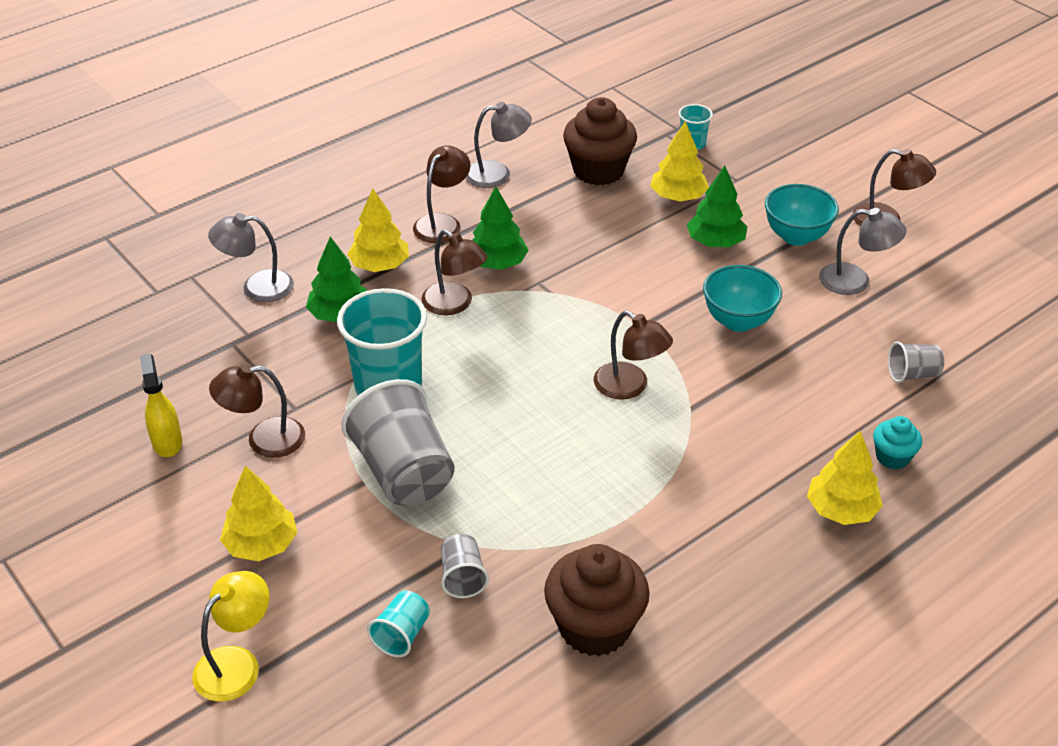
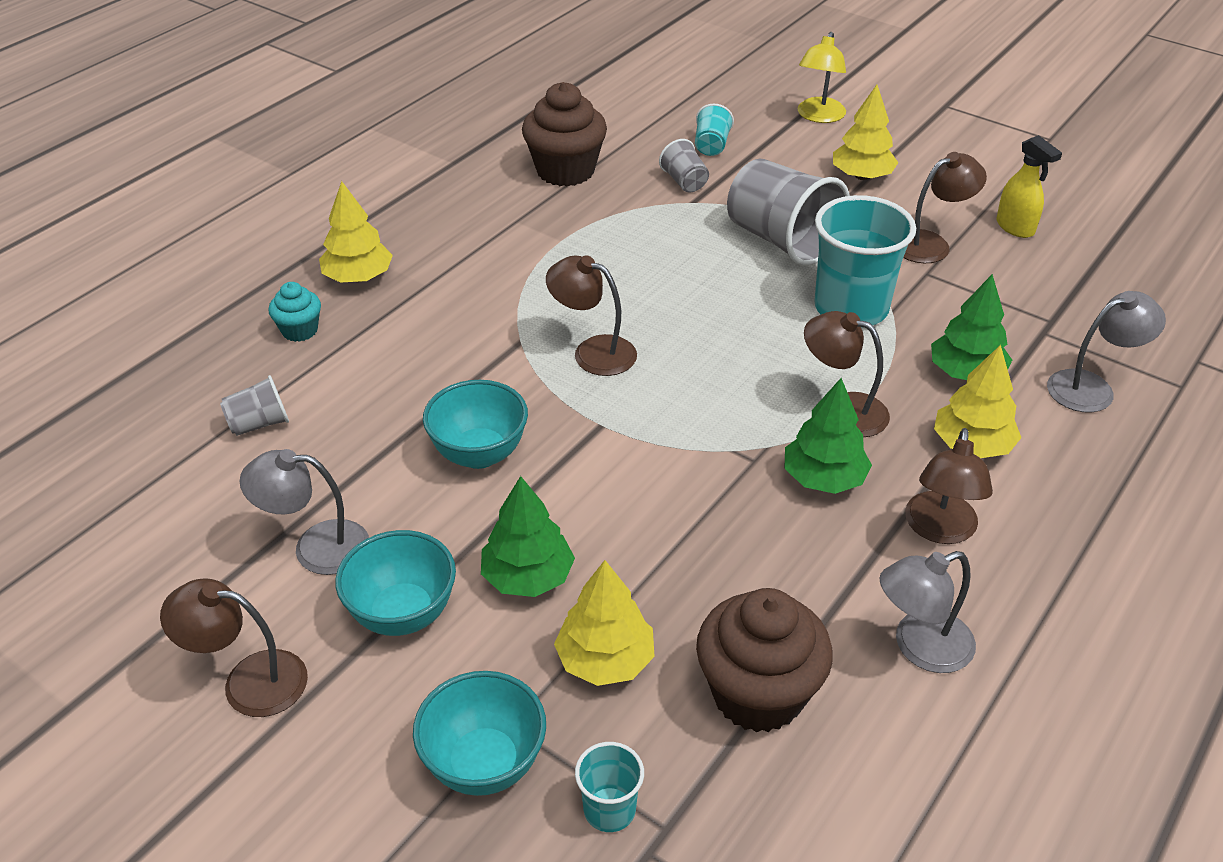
camera: 165 degrees right, 0 degrees up
(753, 168) = (484, 764): none -> turquoise bowl

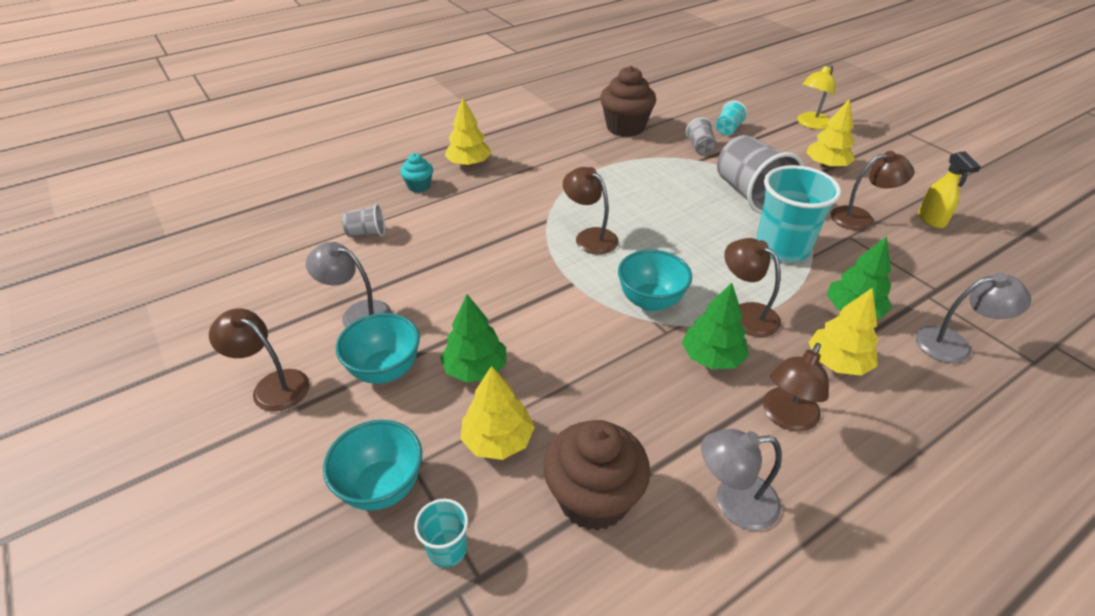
camera: 20 degrees right, 0 degrees up
(479, 454) = (485, 282): turquoise bowl -> turquoise bowl (650, 301)

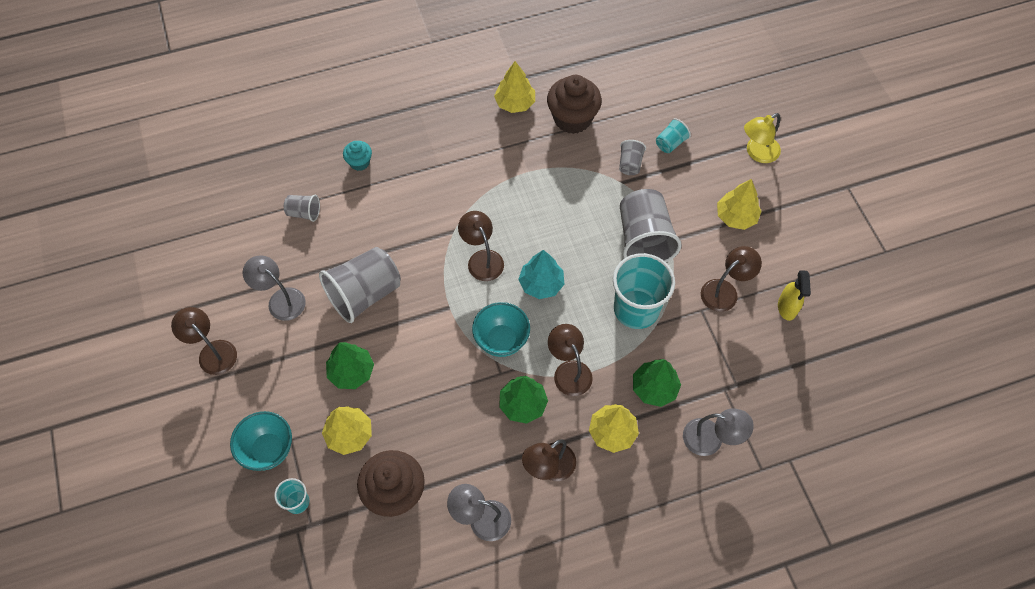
camera: 15 degrees right, 20 degrees up
(385, 370) = (289, 358): turquoise bowl -> none
(464, 290) = (364, 294): none -> grey cup
(469, 164) = (410, 141): yellow tree -> yellow tree (515, 103)
(667, 245) = (541, 284): none -> turquoise tree
(860, 218) = (725, 291): brown lamp -> brown lamp turned 45 degrees counterclockwise

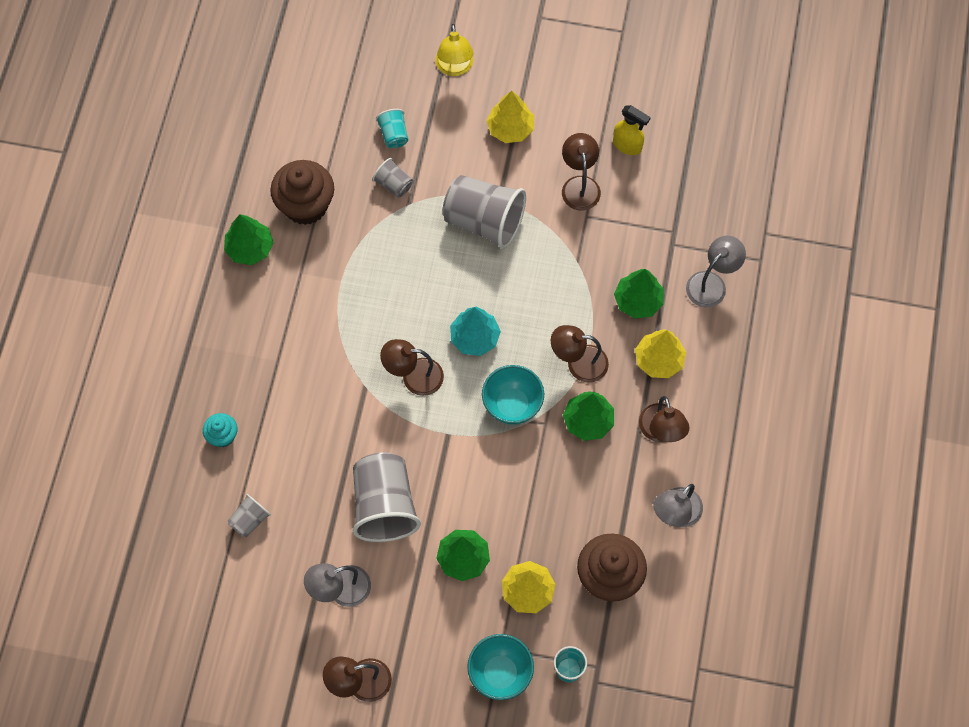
camera: 60 degrees left, 5 degrees up
(515, 103) = (250, 248): yellow tree -> green tree
(636, 309) = (552, 270): turquoise cup -> none

